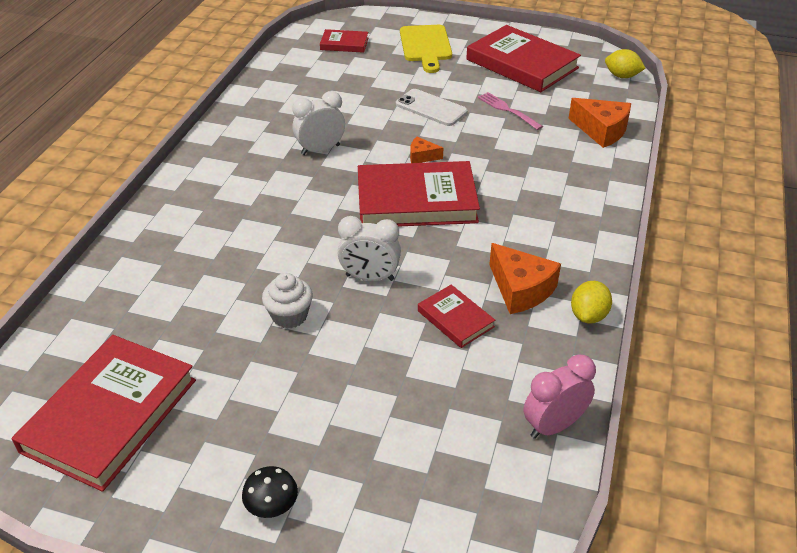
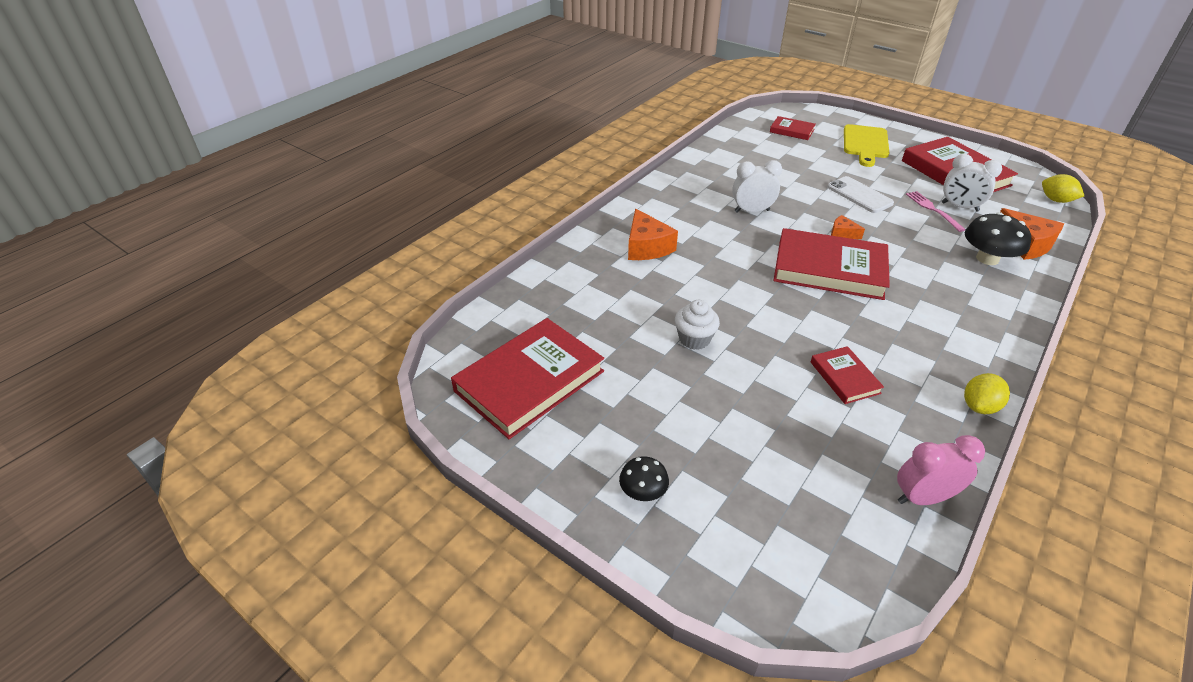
camera: 20 degrees right, 0 degrees up
(370, 277) = (772, 324): white clock -> white clock (959, 207)
(521, 289) = (914, 366): orange cheese -> orange cheese (647, 247)
(569, 154) = (987, 258): none -> black mushroom

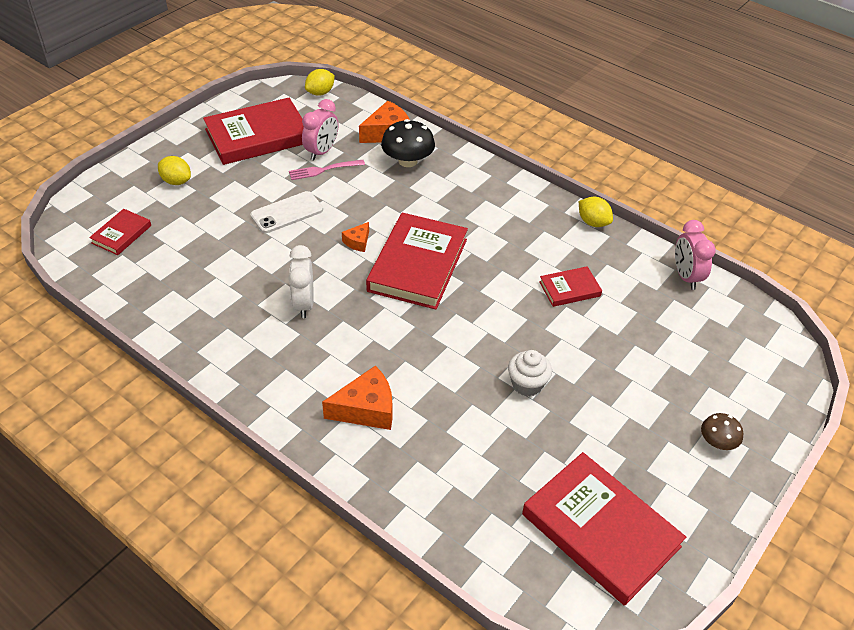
camera: 90 degrees left, 5 degrees up
(643, 491) = (717, 442): black mushroom -> brown mushroom
(865, 144) = (176, 181): yellow cutting board -> yellow lemon
(959, 207) = (321, 152): white clock -> pink clock

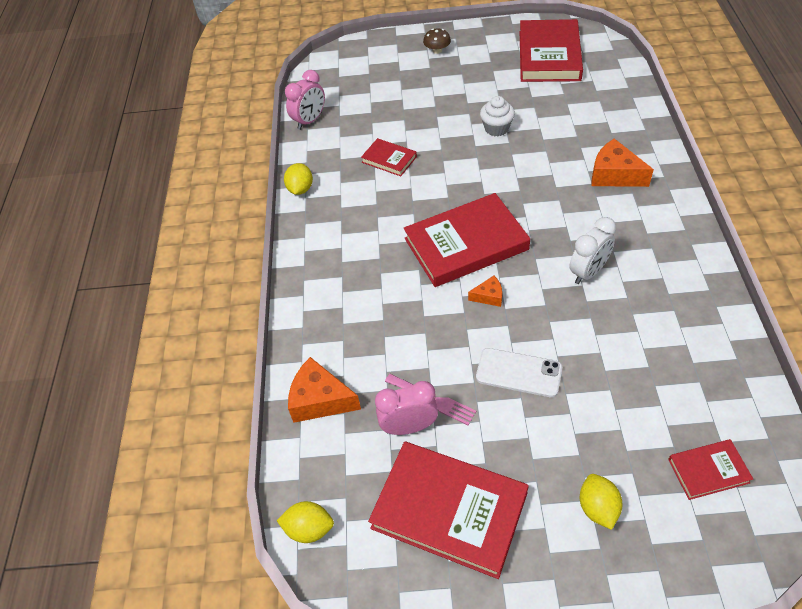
camera: 125 degrees left, 5 degrees up
(407, 161) = (347, 349): black mushroom -> none

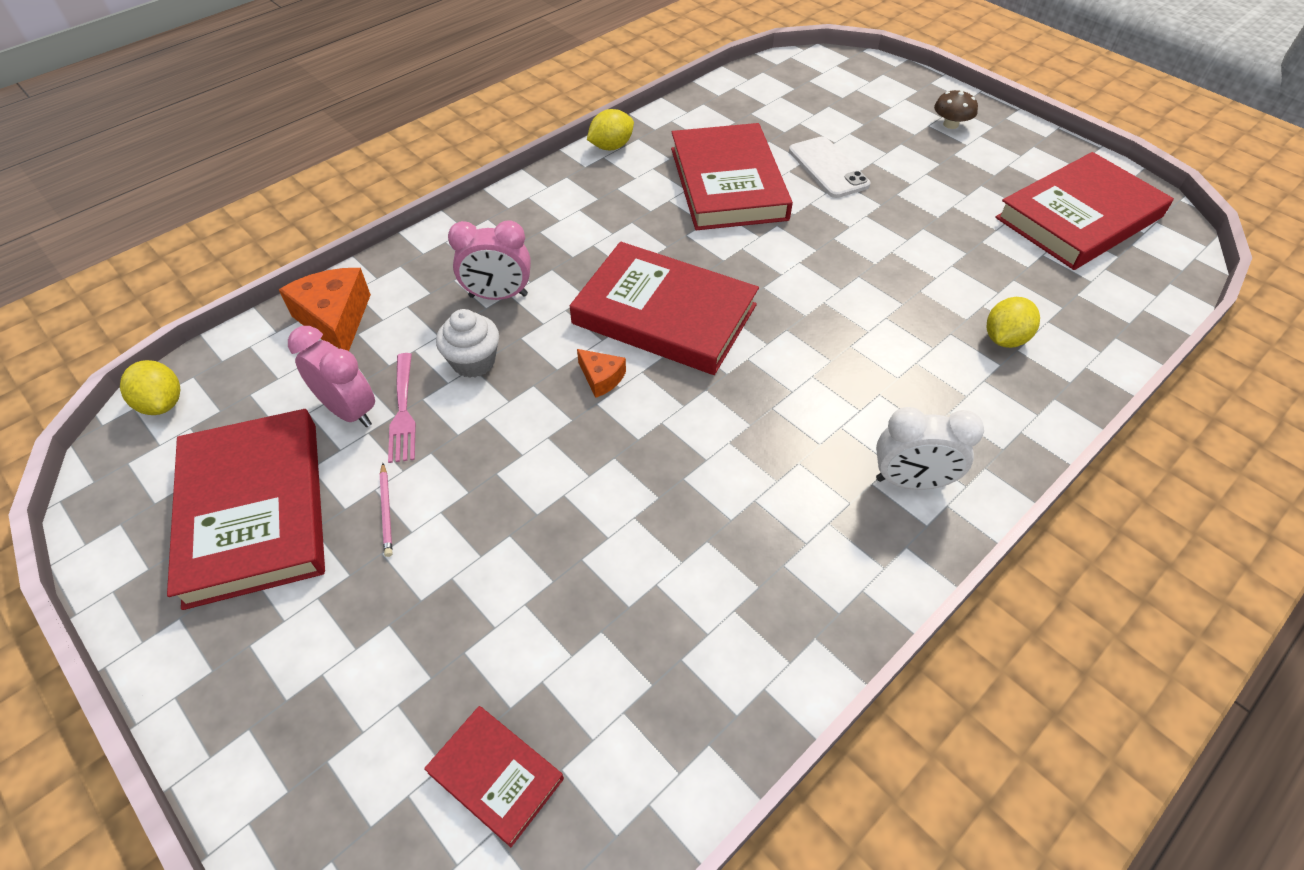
camera: 45 degrees right, 0 degrees up
(309, 121) = (716, 98): pink clock -> pink clock (498, 296)
(389, 159) = (727, 183): red book -> red book, size x2.03
(496, 128) = (885, 240): white cupcake -> white cupcake (473, 362)
(504, 442) = (387, 511): none -> pink pencil
(518, 373) = (504, 469): white phone -> white phone (828, 168)
(588, 272) = (734, 454): white clock -> white clock (911, 481)
(597, 508) = (347, 665): yellow lemon -> yellow lemon (1004, 339)
(614, 175) = (940, 393): orange cheese -> none

